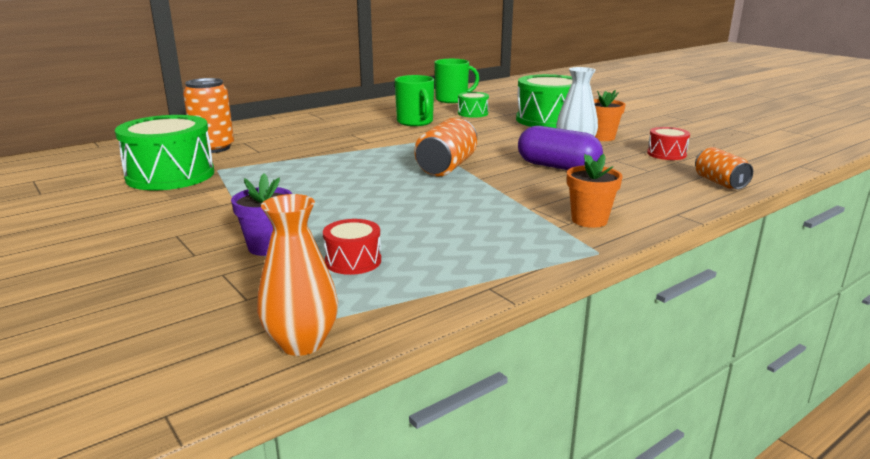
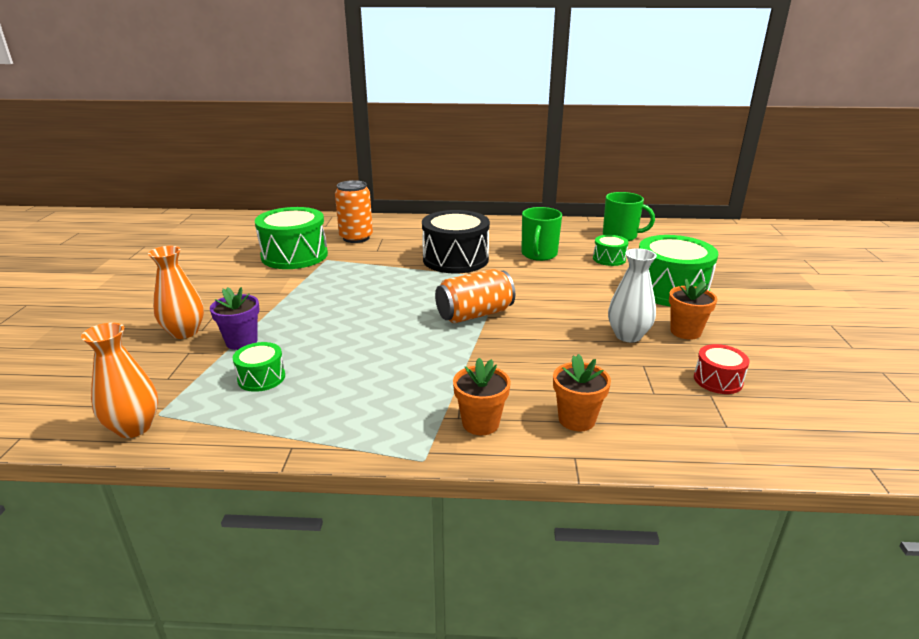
camera: 40 degrees right, 5 degrees up
(177, 263) = (184, 332): none -> orange vase
(351, 140) = (455, 259): none -> black drum
(353, 261) = (261, 378): red drum -> green drum
(557, 167) = (568, 351): purple capsule -> none
(638, 197) = (576, 419): none -> orange flower pot
(720, 183) = (703, 443): orange can -> none

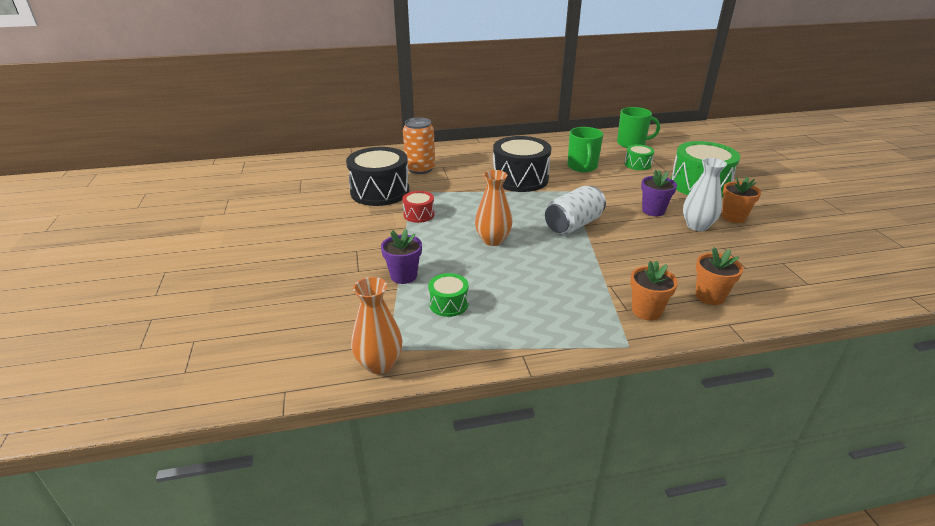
camera: 15 degrees left, 5 degrees up
(184, 332) = (345, 275): orange vase -> orange vase (493, 240)
(294, 255) = (380, 192): green drum -> black drum
(474, 314) = (573, 225): orange can -> white can
(585, 311) = (653, 211): none -> purple flower pot
(718, 380) = (780, 251): red drum -> red drum (419, 214)

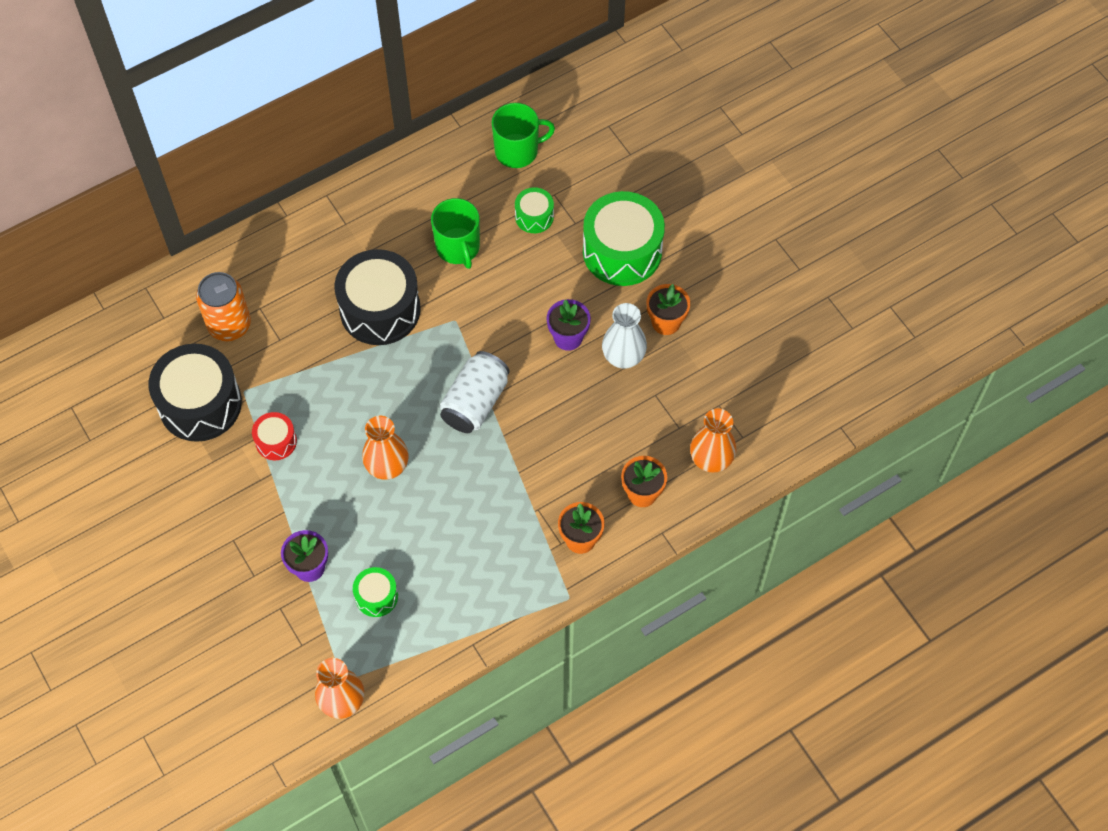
camera: 20 degrees left, 30 degrees up
(778, 290) = (711, 460): none -> orange vase

